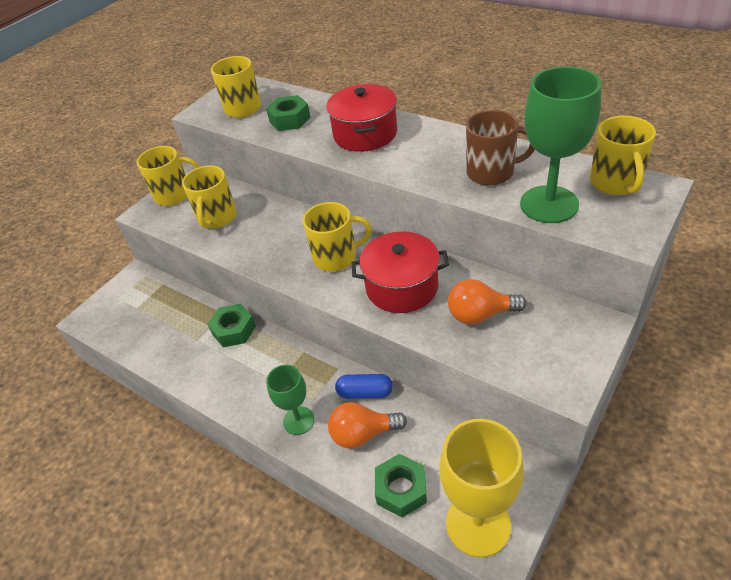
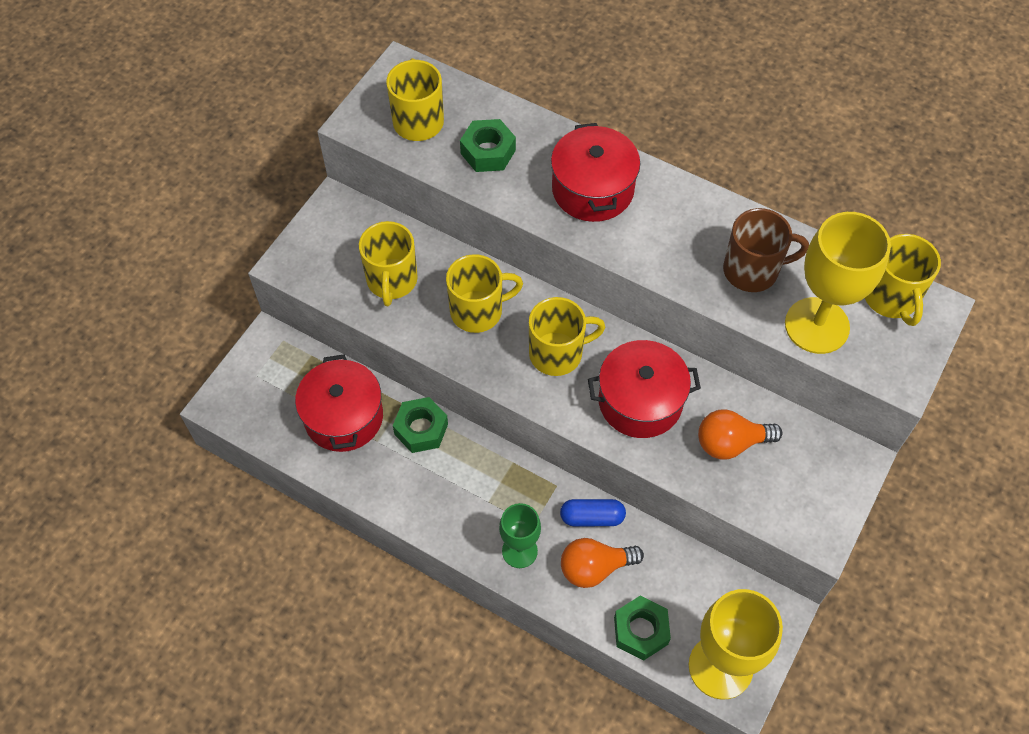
camera: 10 degrees left, 15 degrees up
(174, 194) = (322, 235): yellow mug -> yellow mug (478, 311)
(176, 323) = (343, 417): none -> red pot
(549, 204) = (817, 325): green goblet -> yellow goblet

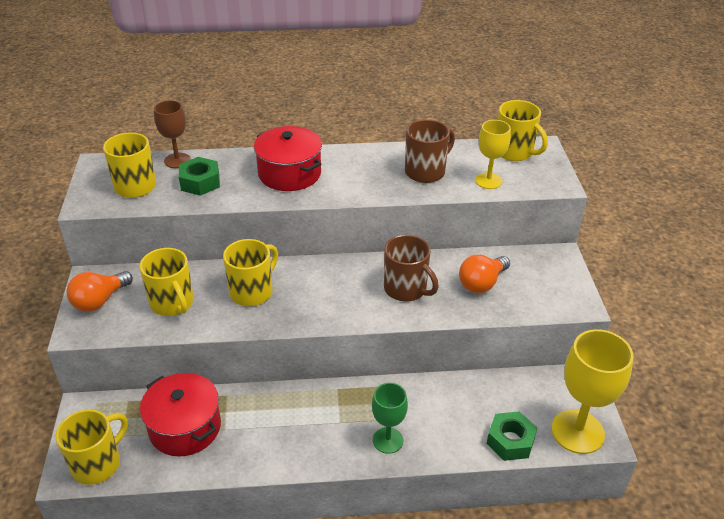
camera: 35 degrees left, 20 degrees down
(421, 429) = (253, 404): green nut -> none
(485, 105) = (177, 160): none -> brown goblet
(557, 353) = (328, 289): yellow mug -> yellow mug (97, 463)
(592, 517) = (419, 392): blue capsule -> none
(594, 568) = (447, 421): orange light bulb -> orange light bulb (99, 301)
(640, 401) = (406, 289): red pot -> brown mug
(817, 325) = (488, 181): yellow goblet -> yellow goblet, size x0.58

